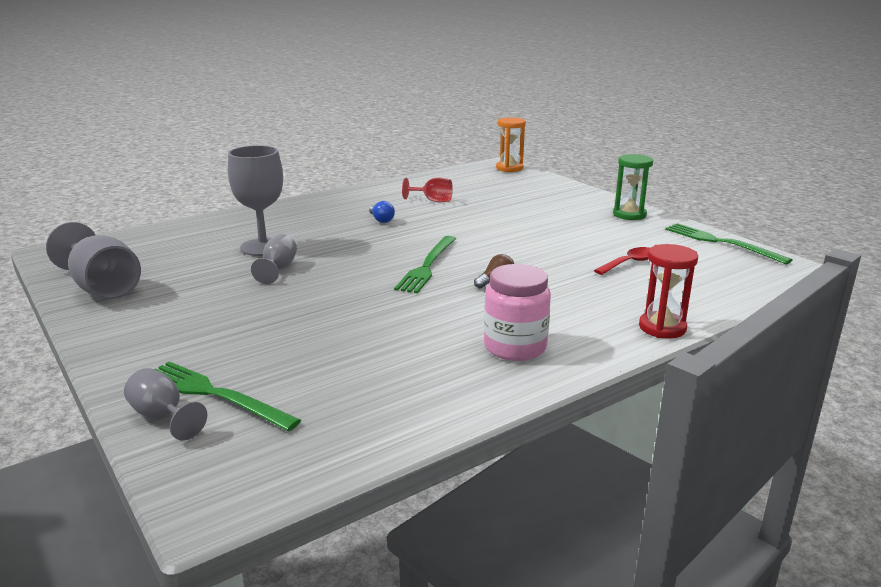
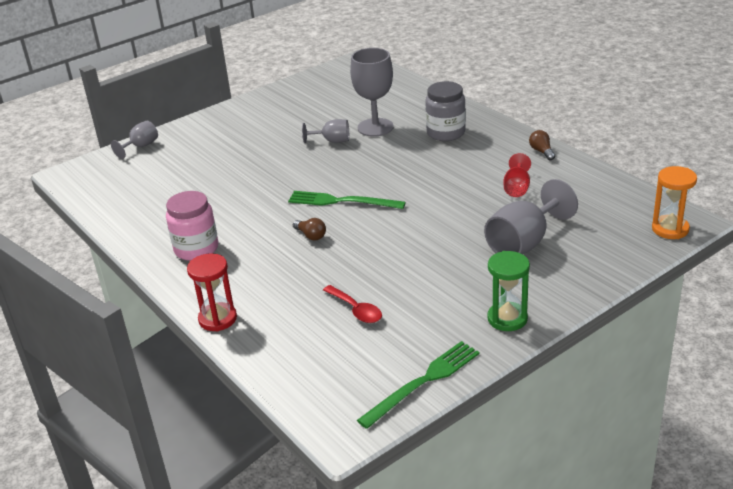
camera: 90 degrees right, 10 degrees up
(102, 288) = (298, 91): grey goblet -> grey goblet (524, 243)
(215, 395) = (159, 155): green fork -> none
(306, 218) = (446, 133): none -> grey jar
(372, 190) = (541, 151): none -> brown light bulb
(381, 220) = (451, 167): blue light bulb -> none

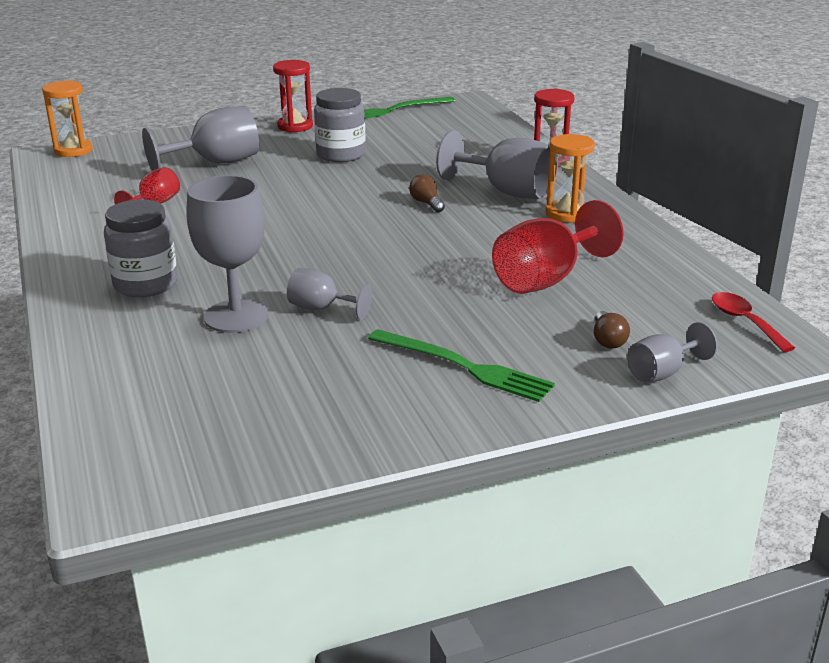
camera: 165 degrees left, 5 degrees down
(196, 249) = (567, 214): pink jar -> orange hourglass
(205, 187) = (546, 279): none -> red goblet
(249, 264) = (507, 192): none -> grey goblet
(342, 201) = (368, 228): green fork -> green fork (464, 366)
(356, 310) = (417, 148): red spoon -> red spoon (745, 322)
(422, 281) = (341, 154): none -> grey jar
(507, 319) = (295, 126): green hourglass -> red hourglass
(541, 151) = (65, 234): brown light bulb -> brown light bulb (608, 340)

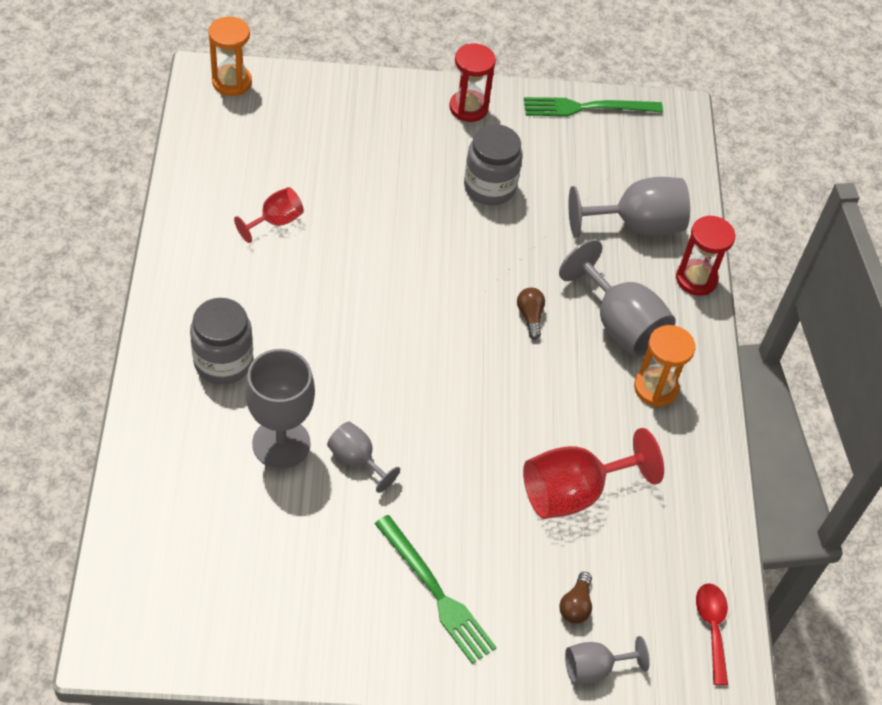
camera: 15 degrees right, 25 degrees up
(216, 163) = (360, 159): grey goblet -> grey goblet (636, 225)

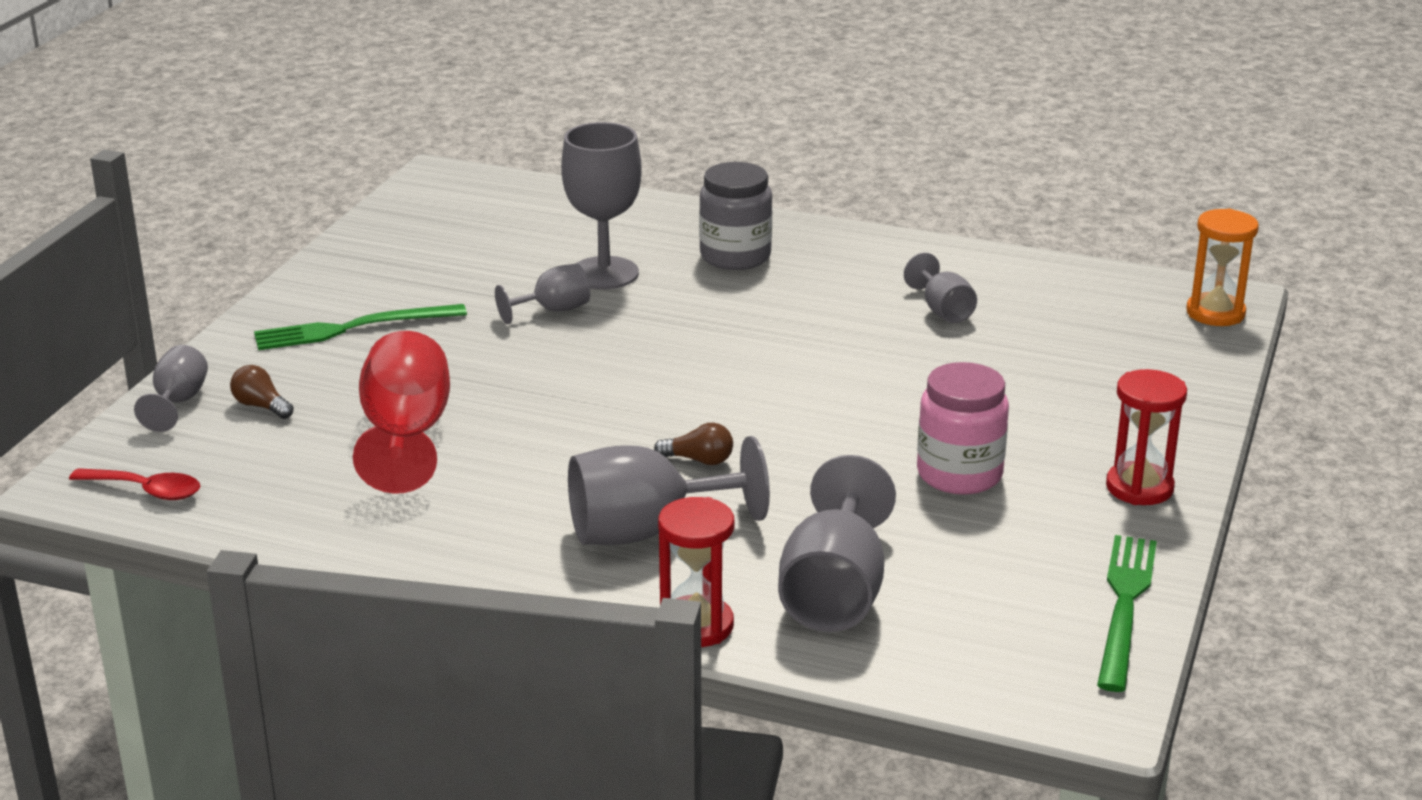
camera: 115 degrees right, 25 degrees down
(275, 221) = (943, 310): red goblet -> grey goblet
(489, 187) = (959, 474): grey jar -> pink jar
(655, 388) = (518, 535): orange hourglass -> none

